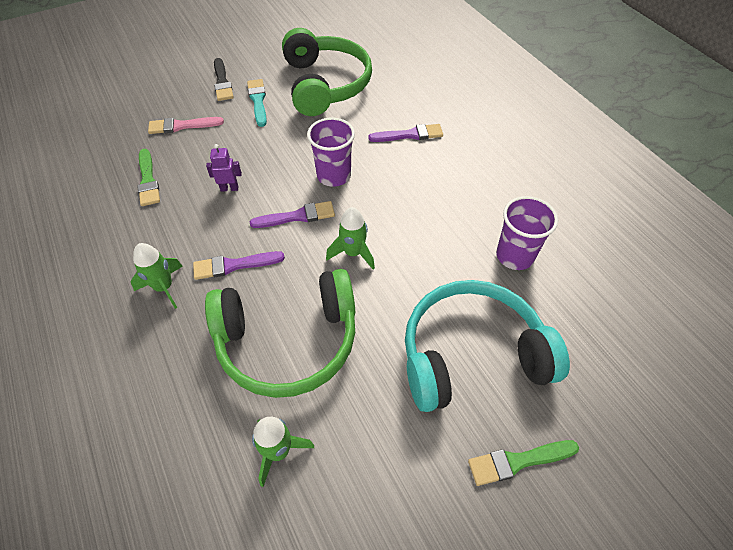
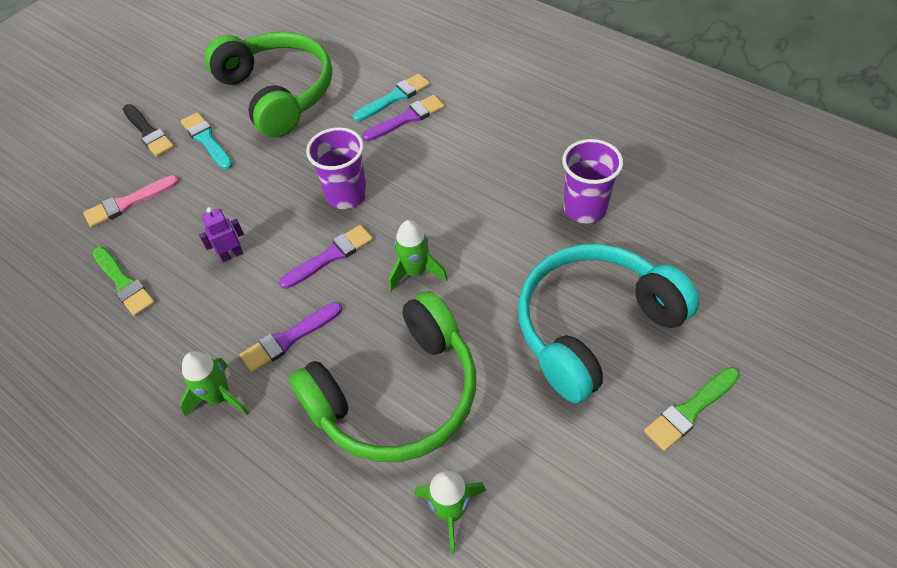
camera: 20 degrees left, 0 degrees up
(408, 116) = (394, 98): none -> turquoise brush

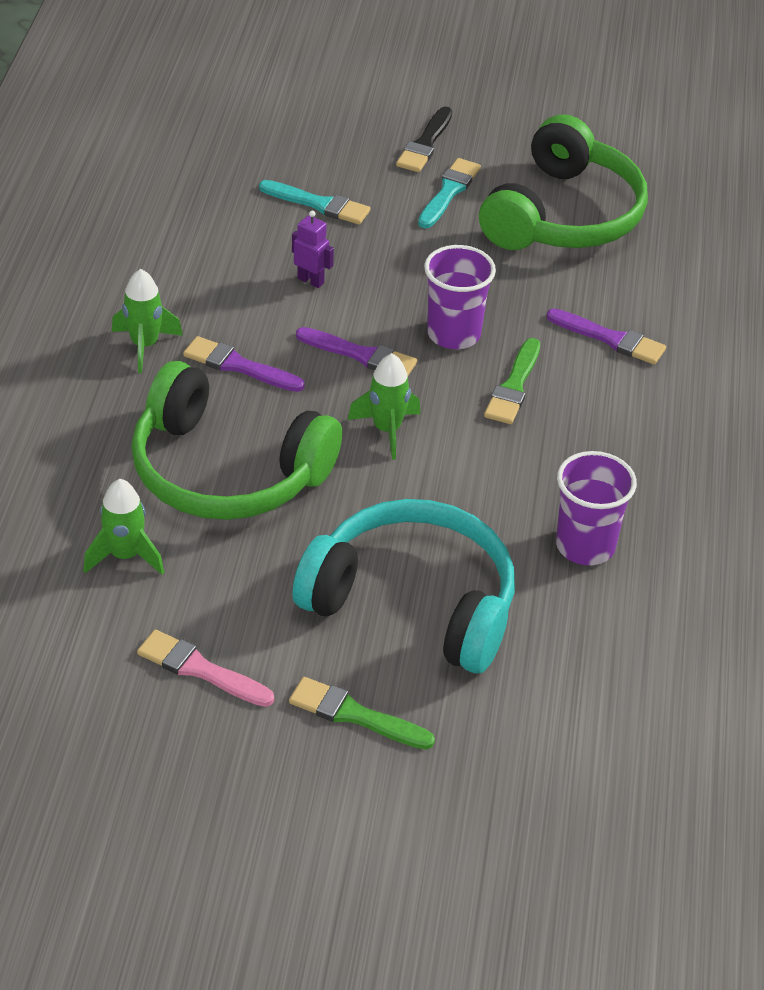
camera: 55 degrees right, 10 degrees down
(124, 283) = (225, 221): green brush -> green brush (514, 386)
(128, 203) = (322, 176): pink brush -> pink brush (200, 669)
(394, 98) = (636, 315): turquoise brush -> turquoise brush (318, 204)

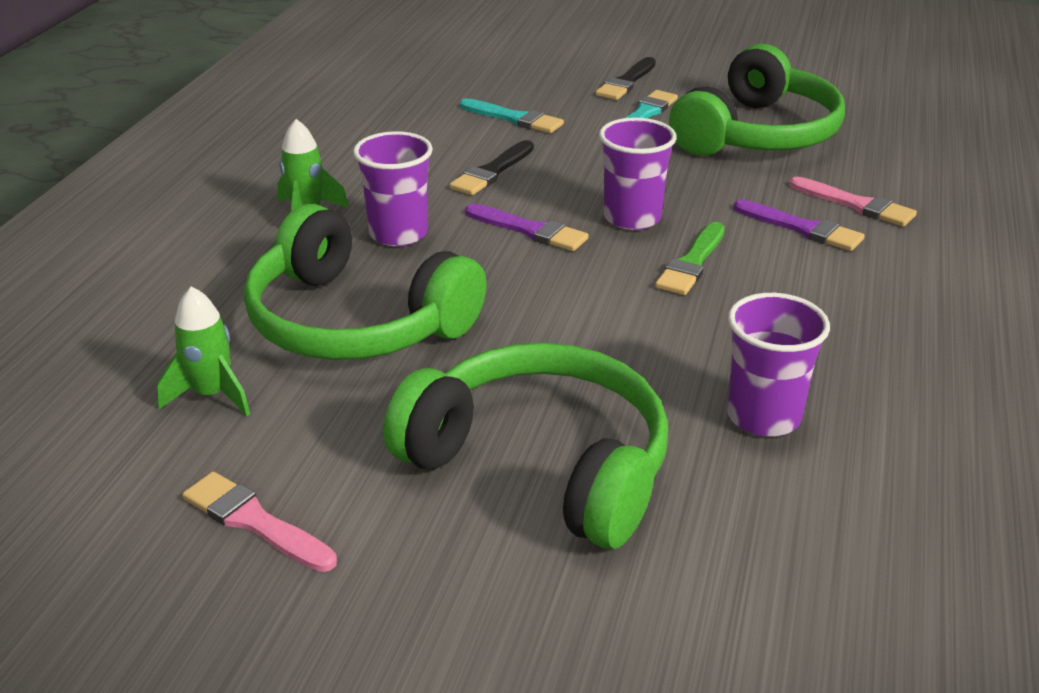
camera: 10 degrees right, 10 degrees down
(239, 366) = (398, 233): purple brush -> purple cup
(311, 280) = (492, 171): purple robot -> black brush
(355, 715) = (437, 591): green brush -> none
(387, 430) = (544, 294): green rocket -> none
(413, 602) = (541, 464): turquoise headphones -> green headphones
(658, 306) = (855, 204): none -> pink brush

